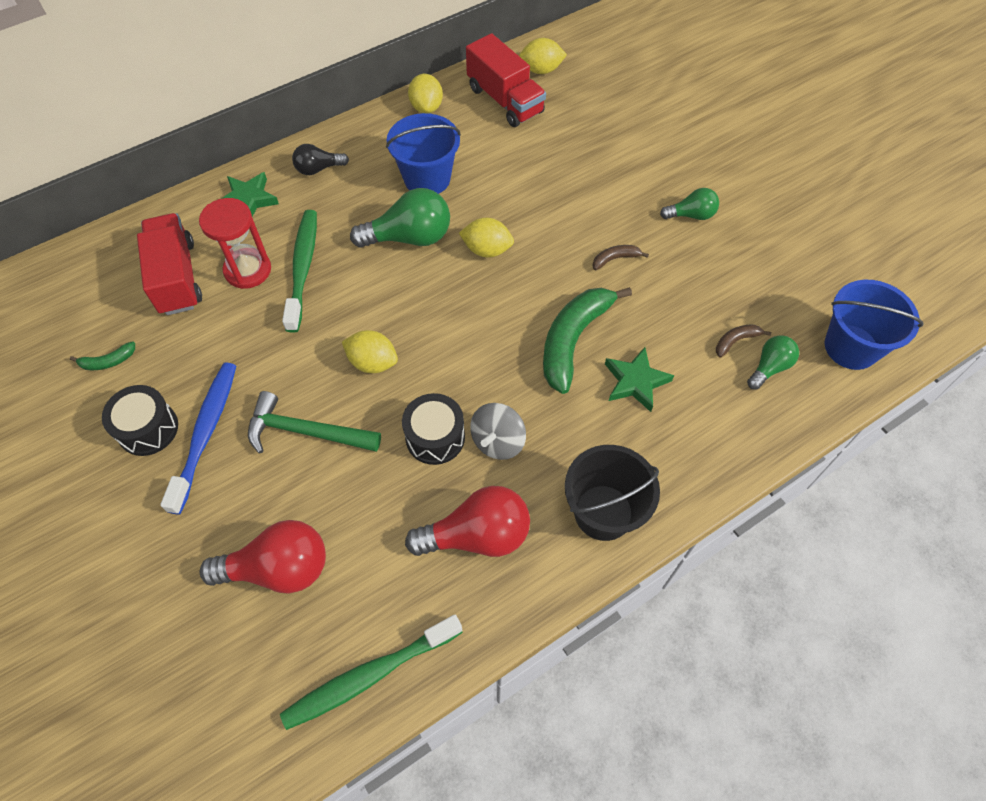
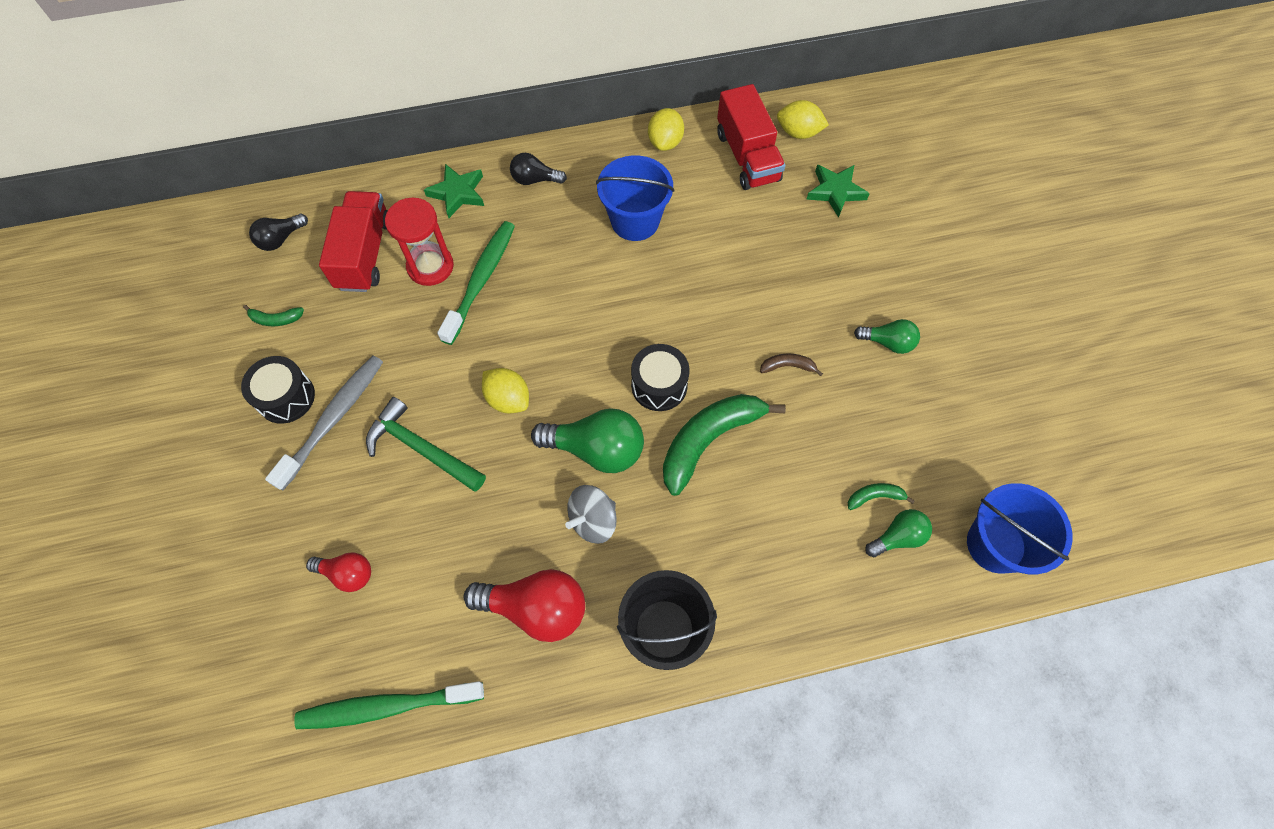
camera: 20 degrees right, 5 degrees up
(83, 288) = (281, 239): none -> black light bulb
(206, 433) = (333, 419): blue toothbrush -> grey toothbrush
(278, 568) = (347, 574): red light bulb -> red light bulb, size x0.57
(409, 237) = (593, 279): green light bulb -> green light bulb (596, 449)
(435, 437) = (536, 495): black drum -> black drum (659, 385)
(487, 250) = (663, 316): yellow lemon -> none
(635, 381) = (753, 505): green star -> green star (835, 191)
(736, 341) = (875, 497): brown banana -> green banana

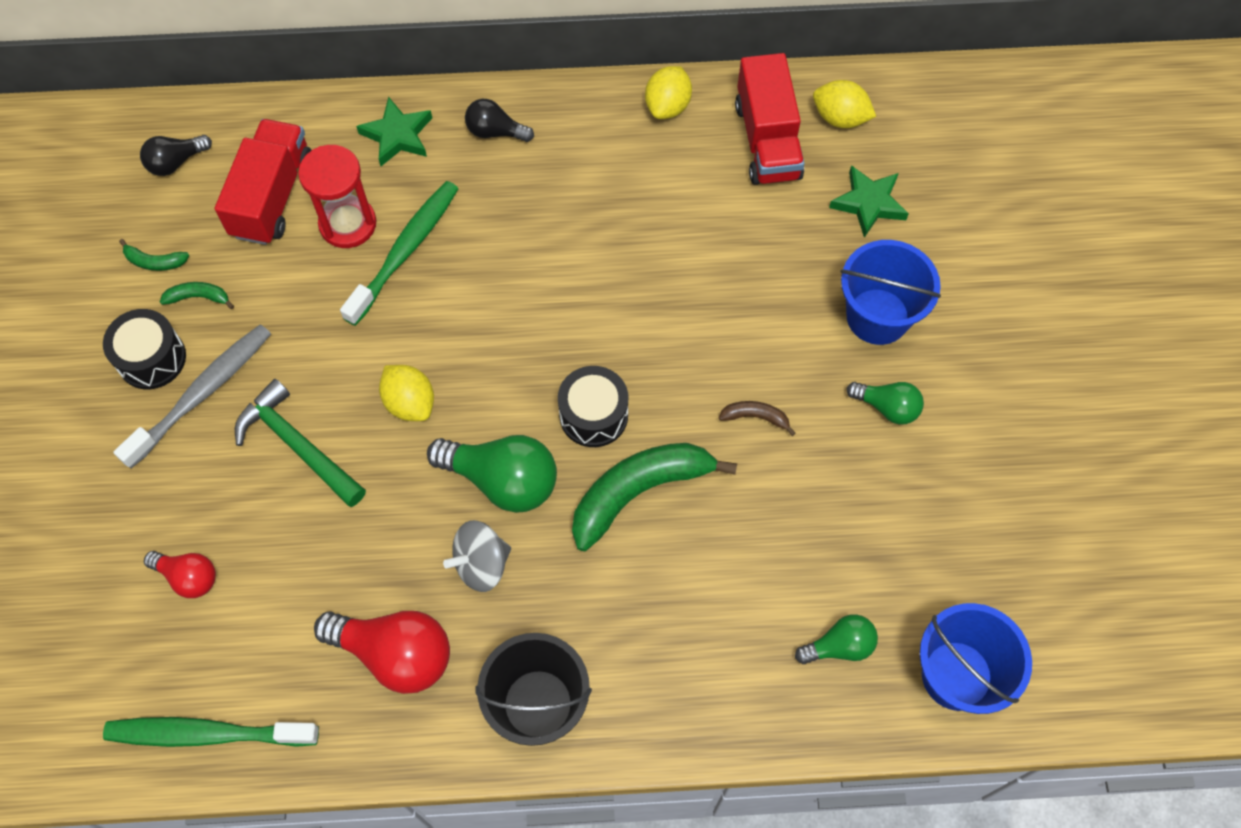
camera: 10 degrees right, 0 degrees up
(635, 221) = (608, 204): blue bucket -> blue bucket (877, 316)
(875, 497) = (823, 593): green banana -> green banana (198, 297)

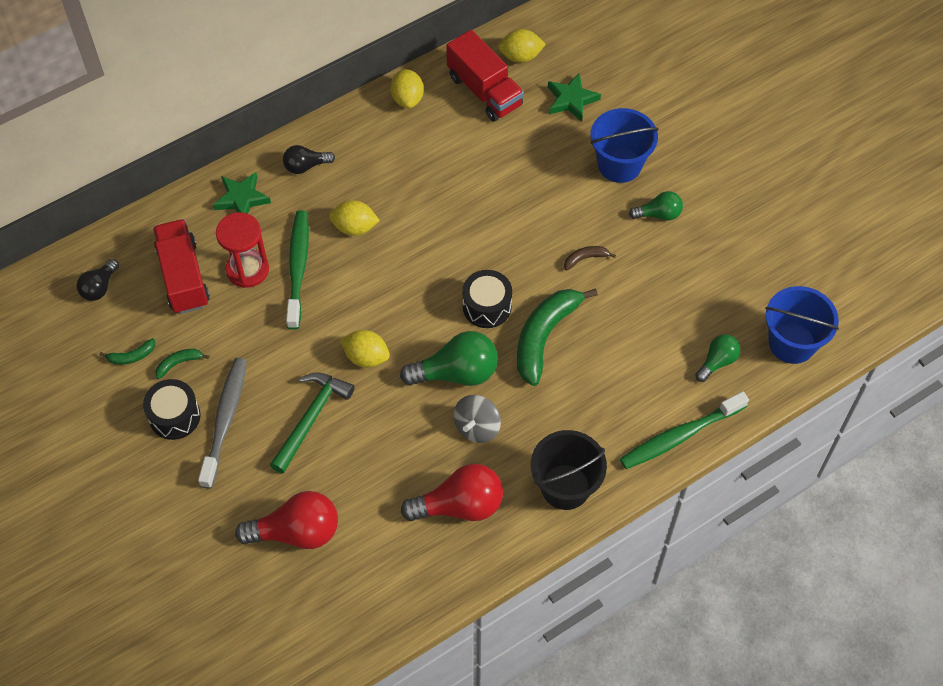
camera: 30 degrees left, 5 degrees down
(188, 577) = (296, 532): red light bulb -> red light bulb, size x1.75
(208, 733) = (375, 613): green toothbrush -> green toothbrush (680, 436)
(298, 445) = (311, 418): green hammer -> green hammer turned 105 degrees clockwise
(502, 235) = (354, 227): none -> yellow lemon

